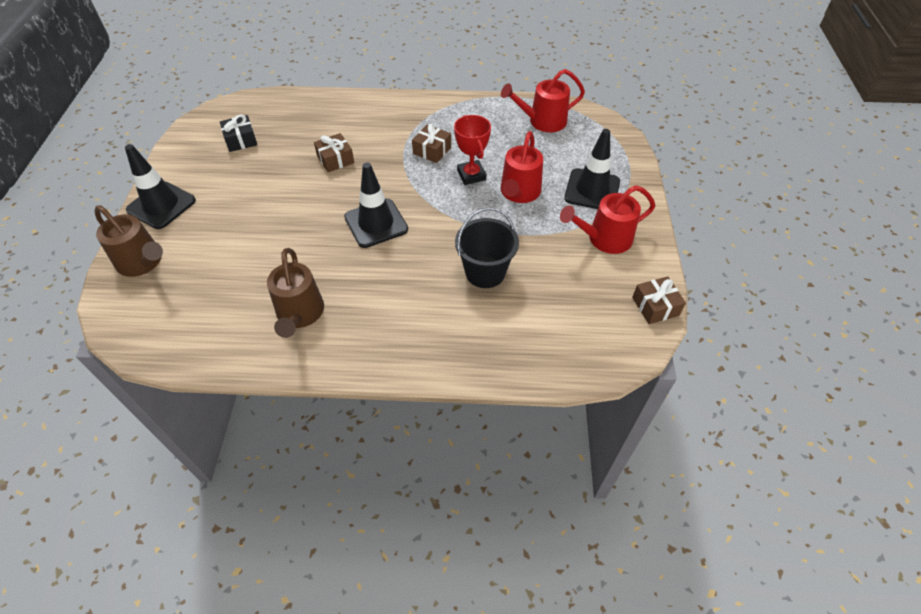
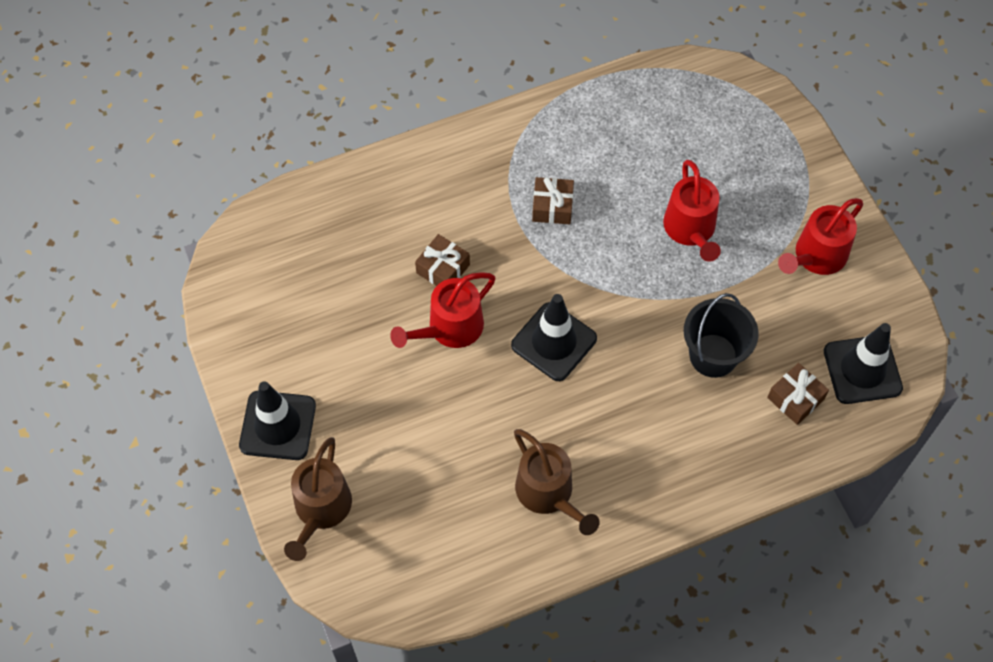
camera: 25 degrees left, 10 degrees up
(142, 262) = (321, 509): brown watering can -> brown watering can turned 90 degrees clockwise
(241, 140) = (300, 287): black gift -> none
(471, 175) = (622, 226): red trophy -> none
(543, 121) = (660, 105): red watering can -> red watering can (450, 328)
(592, 190) = (770, 192): black traffic cone -> black traffic cone (862, 370)
(655, 306) = (906, 323): brown gift -> brown gift (795, 398)

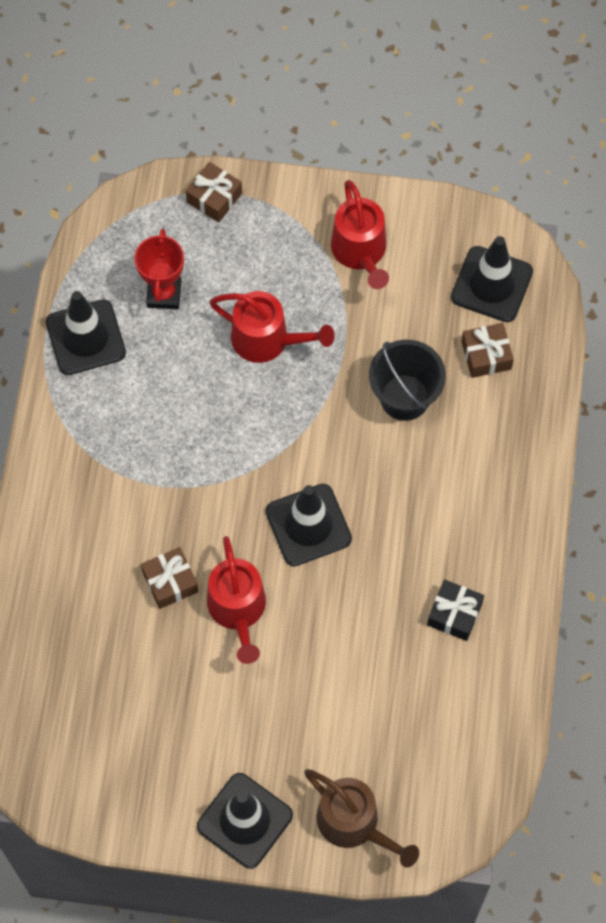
camera: 60 degrees left, 5 degrees up
(548, 493) = (454, 614): brown watering can -> black gift
(552, 206) = (165, 446): brown gift -> brown gift (214, 198)
(603, 107) = (85, 337): none -> black traffic cone
(677, 139) = (164, 294): none -> red trophy

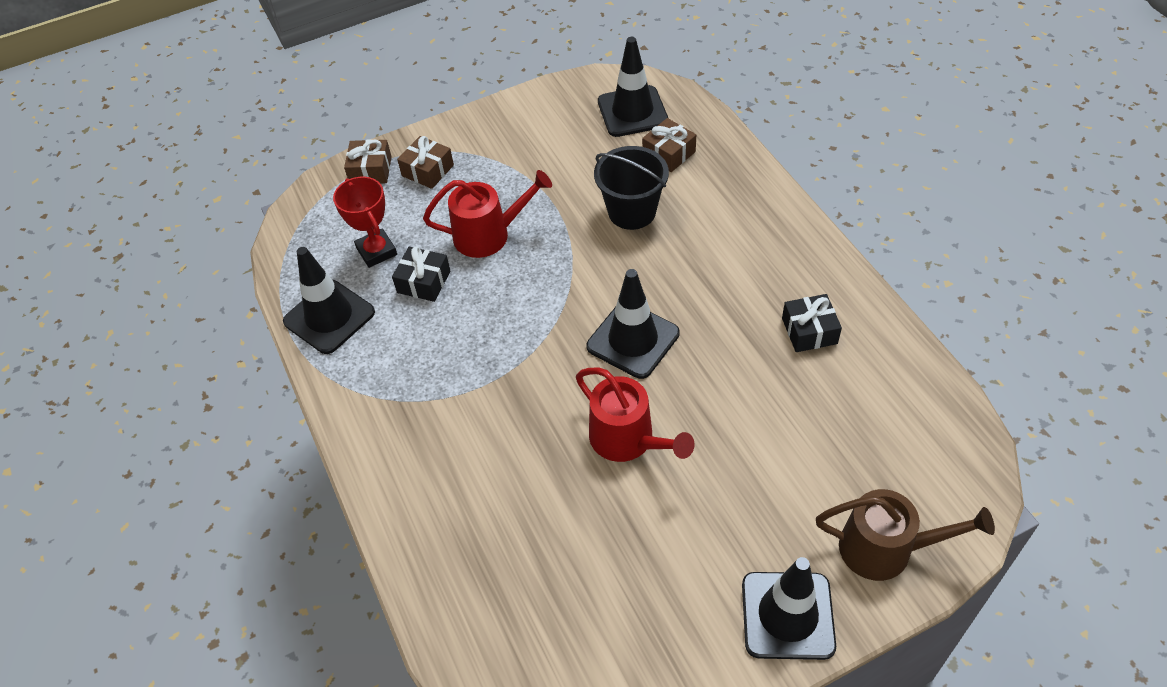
camera: 30 degrees left, 15 degrees down
(170, 582) = (549, 455): brown gift -> brown gift (427, 170)
(182, 353) = (423, 282): none -> black gift
(360, 252) = (516, 143): red watering can -> none

